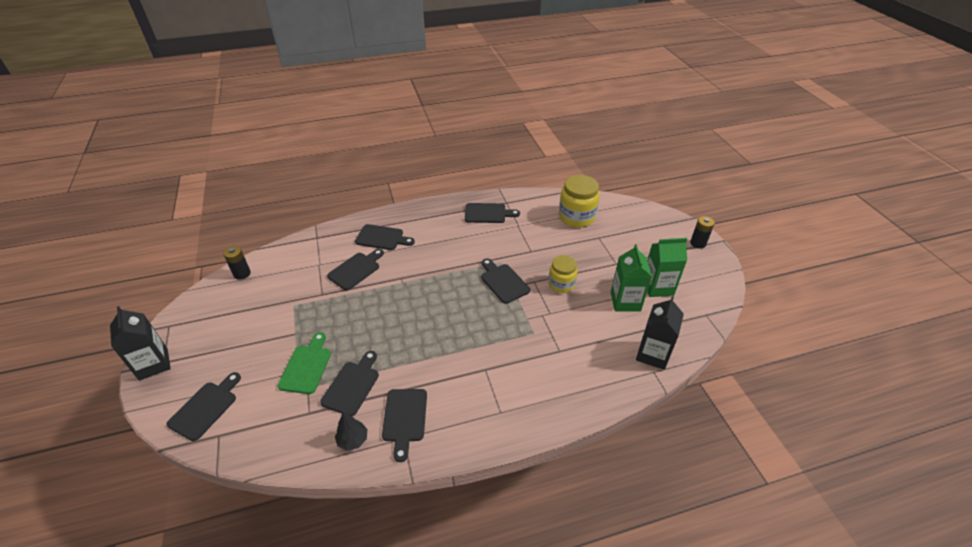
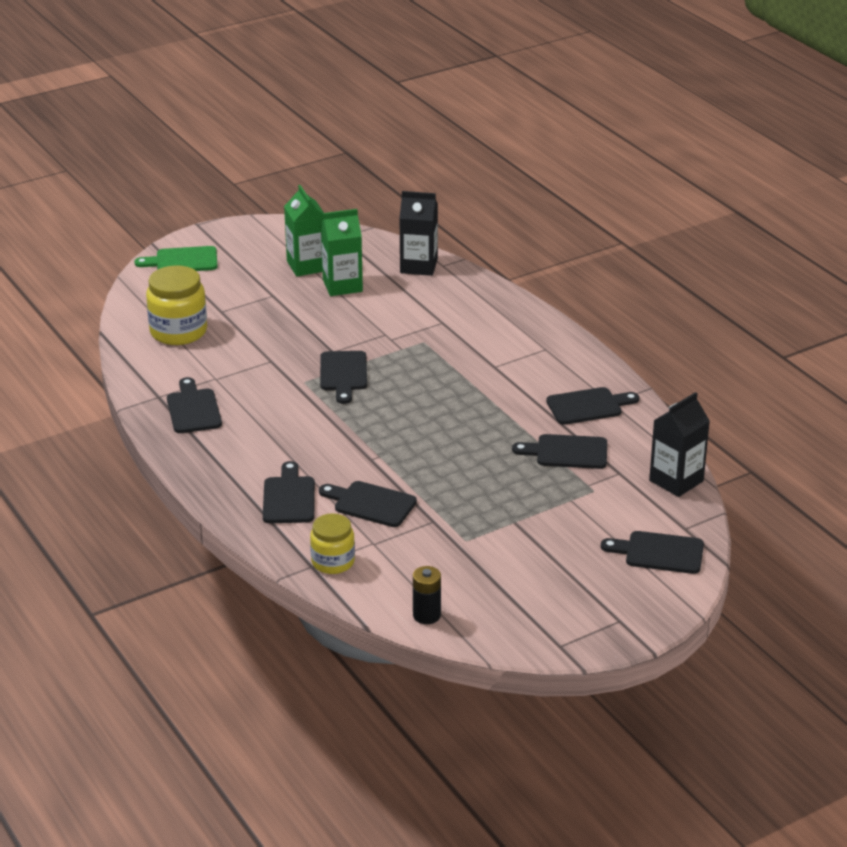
camera: 105 degrees left, 10 degrees down
(153, 364) = (627, 627): black carton -> black carton (676, 481)
(307, 366) = (559, 494): green cutting board -> green cutting board (182, 261)
(353, 440) = (633, 433): black tree -> none
(503, 282) = (343, 374): black cutting board -> black cutting board turned 45 degrees counterclockwise
(561, 284) = (329, 331): yellow jar -> yellow jar (333, 562)
(698, 243) = (210, 240): black battery -> none

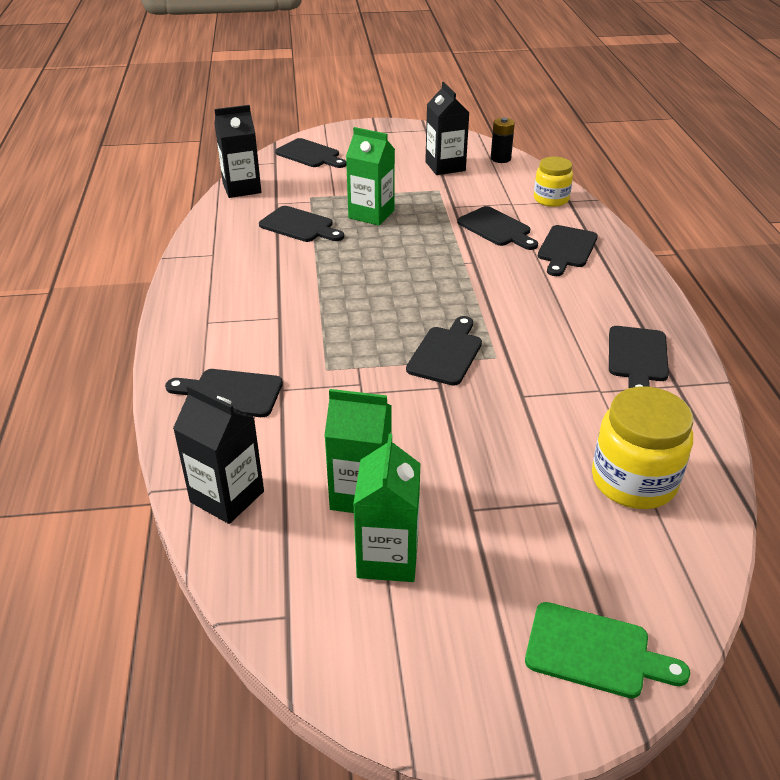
camera: 155 degrees left, 5 degrees up
(485, 580) = (445, 166): none -> black carton
(510, 485) = (371, 214): none -> green carton
(588, 406) = (237, 256): black cutting board -> black cutting board (230, 393)

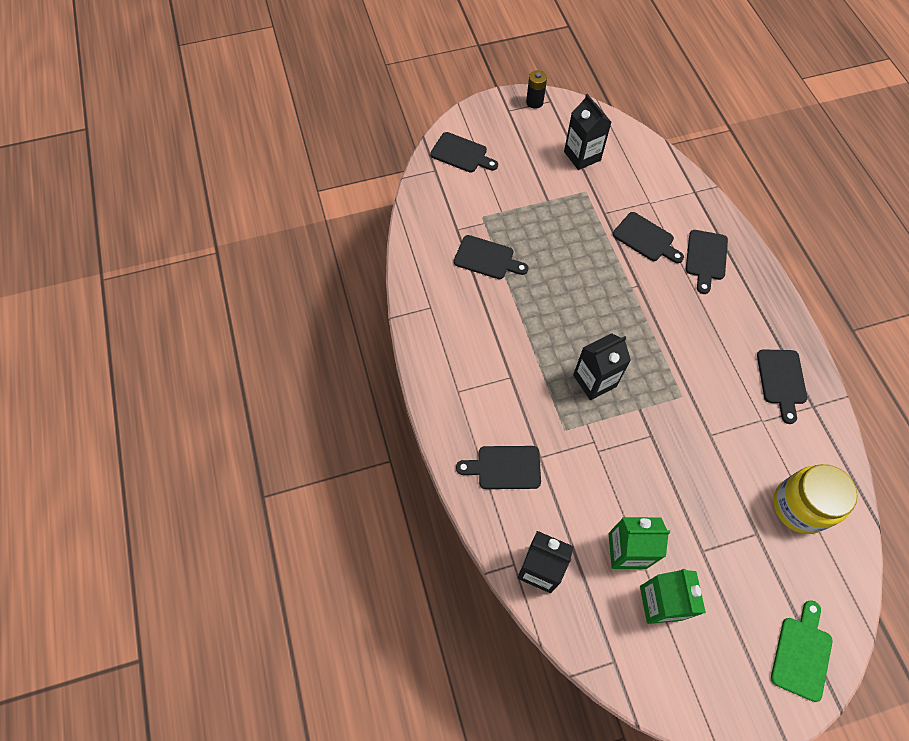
camera: 10 degrees left, 25 degrees up
(242, 188) = (420, 212): black carton -> black carton (594, 380)
(371, 214) = (540, 234): green carton -> none
(446, 353) = (646, 398): black cutting board -> none
(500, 158) = (625, 138): black battery -> black battery (534, 102)
(551, 199) = (680, 192): yellow jar -> none
(595, 652) = (802, 653): green cutting board -> green cutting board turned 75 degrees counterclockwise

